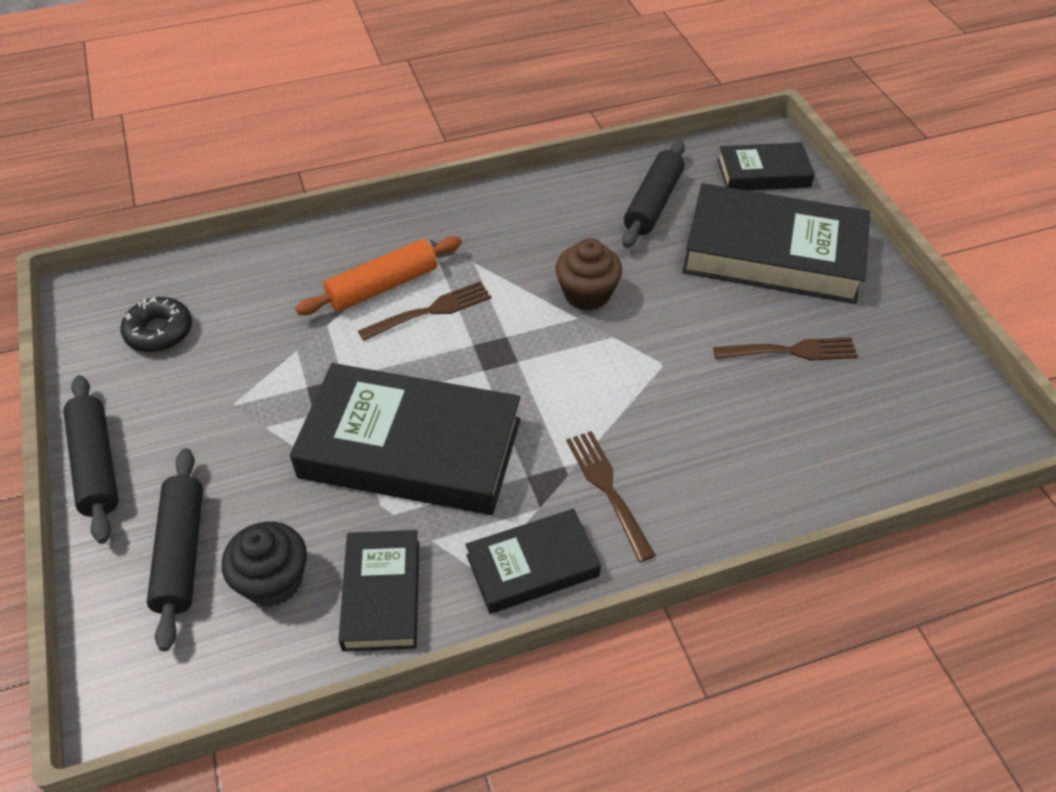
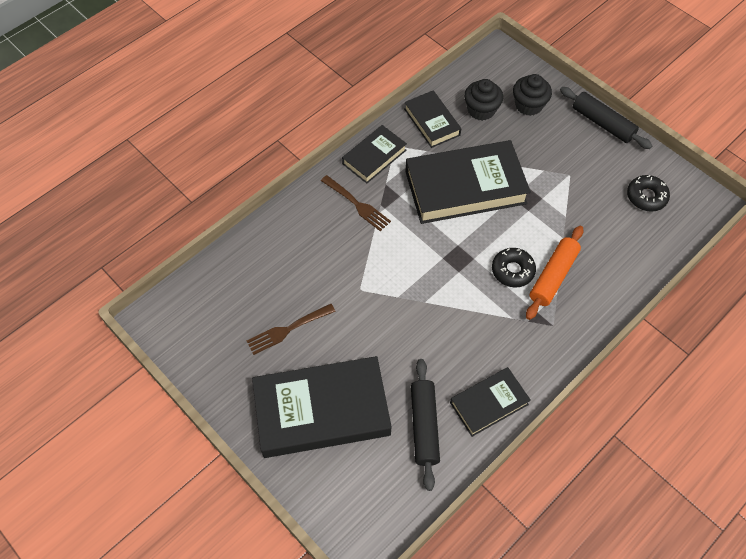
camera: 155 degrees right, 10 degrees up
(181, 553) = (528, 105): black rolling pin -> black cupcake
(431, 311) = (512, 270): brown fork -> black donut
(587, 294) = (428, 322): brown cupcake -> none
(763, 173) = (354, 499): black book -> black book (489, 403)

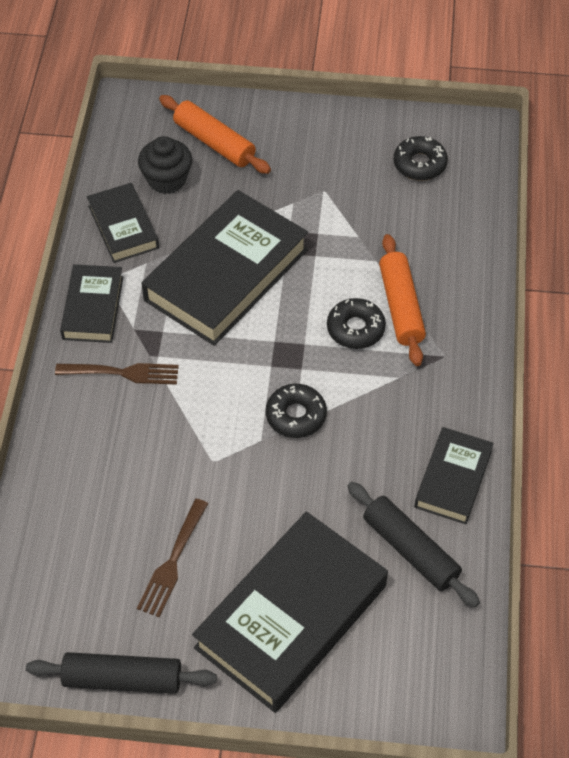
camera: 40 degrees left, 5 degrees down
(430, 297) = (296, 416): none -> black donut
(432, 122) = (123, 227): black book -> black book turned 45 degrees clockwise
(528, 105) = (214, 142): black cupcake -> orange rolling pin
(602, 123) = (309, 114): black rolling pin -> black rolling pin (122, 679)

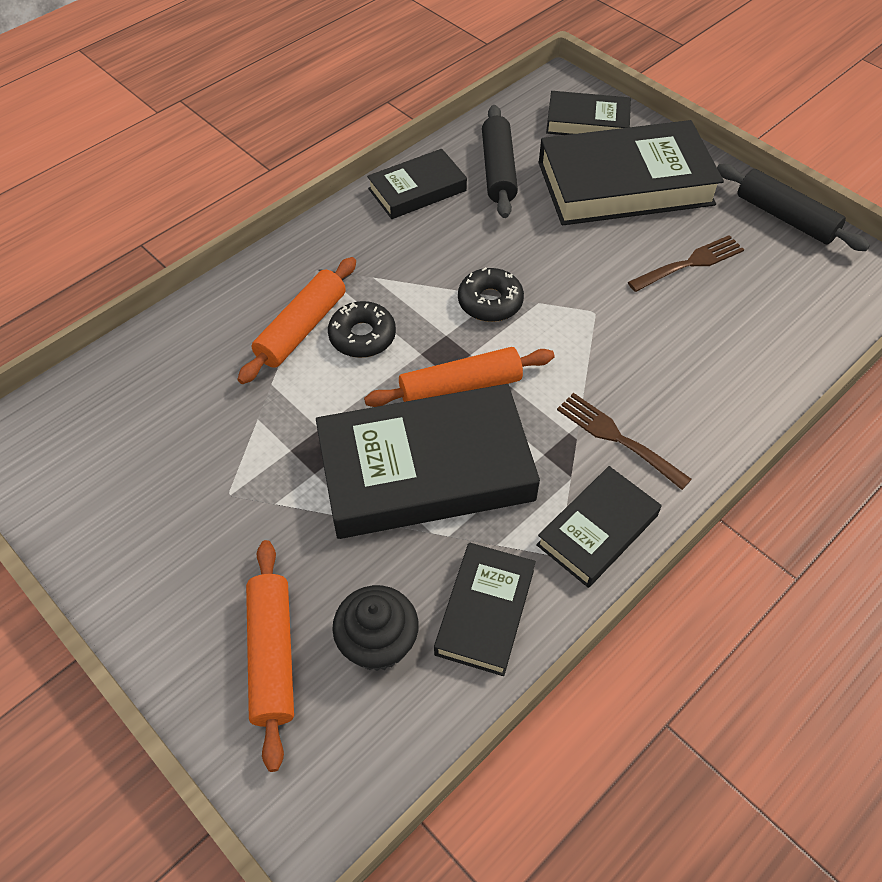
camera: 140 degrees left, 0 degrees up
(254, 338) = (460, 388): none -> orange rolling pin
(389, 676) = (587, 121): none -> black book
(419, 164) = (104, 452): black donut -> none

